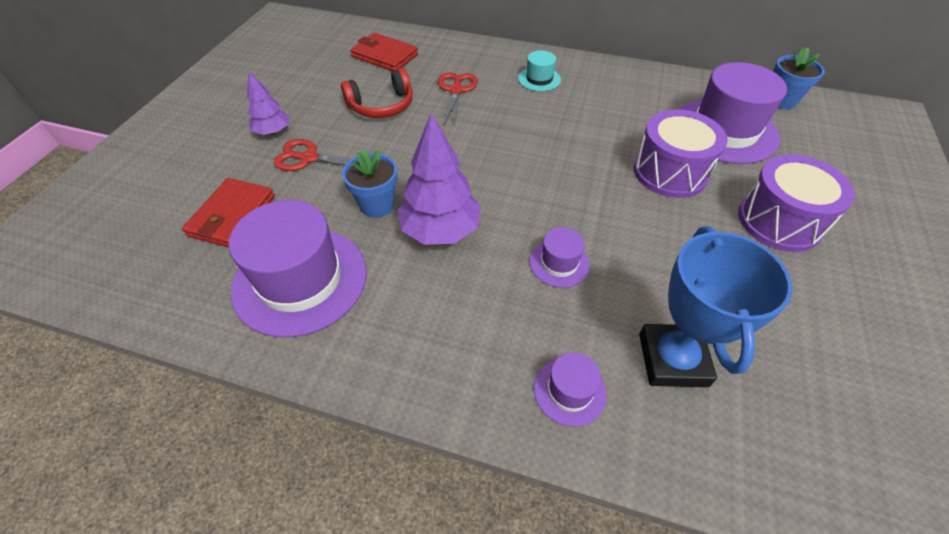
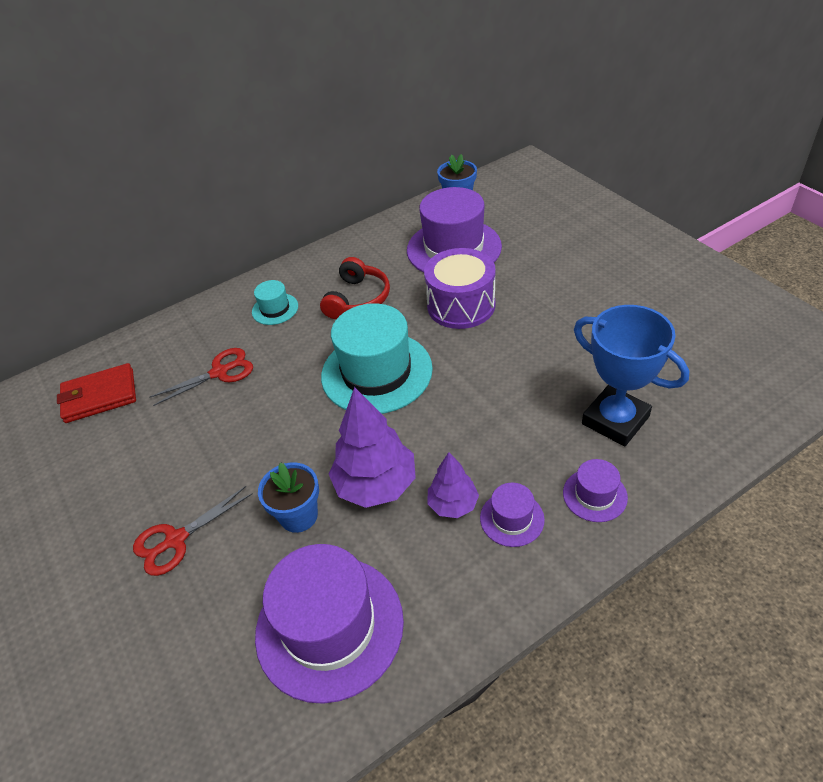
camera: 45 degrees left, 5 degrees down
(232, 216) = (184, 651): red wallet -> none
(273, 132) = (98, 554): purple tree -> purple tree (453, 504)
(382, 106) = (171, 439): red headphones -> red headphones (358, 299)
(456, 90) = (219, 372): red scissors -> red scissors turned 105 degrees clockwise
(543, 166) = (376, 372): none -> turquoise hat
(559, 263) = (482, 427): purple hat -> purple hat (512, 518)
(779, 221) = (558, 285): purple drum -> none

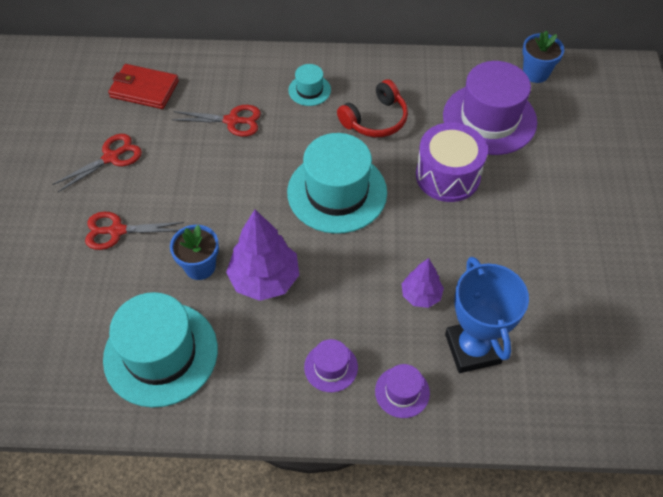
camera: 30 degrees right, 10 degrees up
(111, 476) = (111, 157): none -> red scissors
(329, 626) = (161, 353): purple hat -> turquoise hat
(453, 504) = (301, 329): purple tree -> purple tree (421, 295)

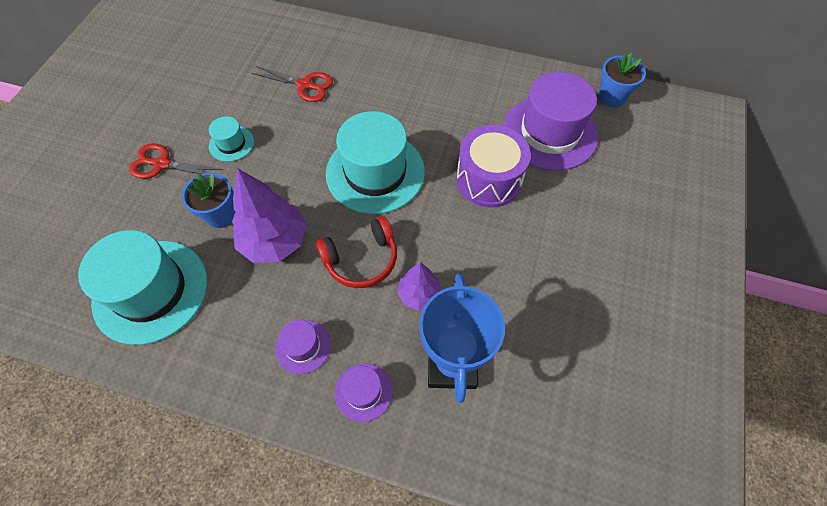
camera: 15 degrees right, 5 degrees up
(111, 157) = (185, 96): red scissors -> none
(144, 89) = (239, 42): red wallet -> none
(309, 90) = (386, 71): turquoise hat -> turquoise hat (231, 144)
(375, 119) = (438, 111): red headphones -> red headphones (361, 259)

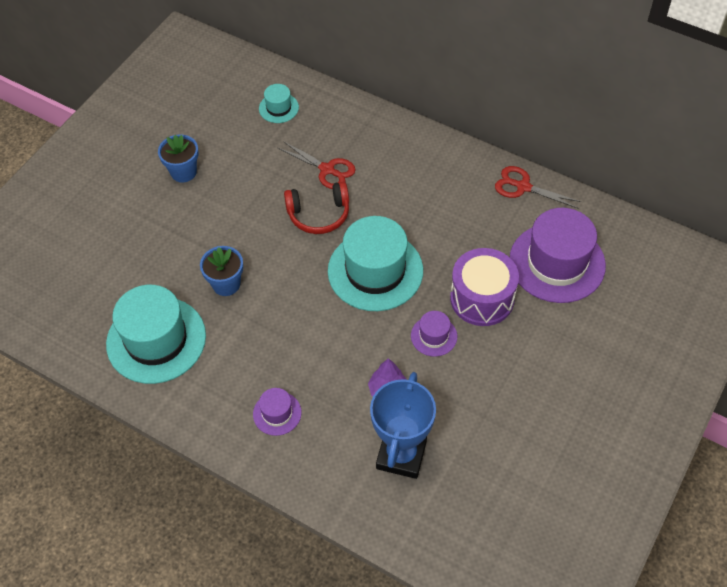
camera: 15 degrees right, 5 degrees down
(162, 164) = (180, 226): red scissors -> red scissors (523, 187)
(231, 144) = (247, 217): turquoise hat -> turquoise hat (278, 108)
(274, 242) = (269, 318): purple tree -> none
(361, 259) = (344, 349): red headphones -> red headphones (319, 214)
(363, 392) = (320, 460): purple hat -> purple hat (434, 336)
(611, 97) = (633, 237): blue flower pot -> blue flower pot (183, 172)

